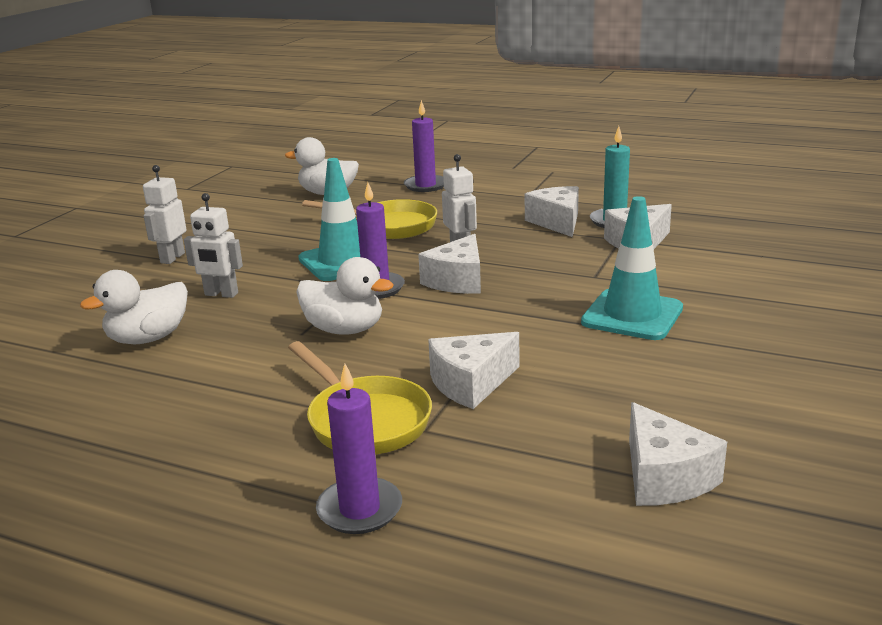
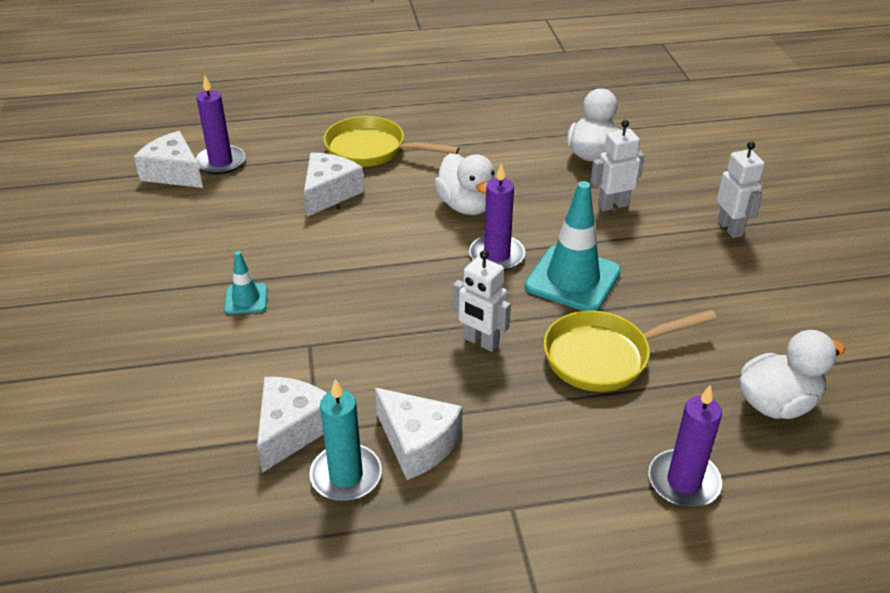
camera: 145 degrees right, 15 degrees up
(345, 329) = (466, 206): white duck -> white duck turned 105 degrees counterclockwise
(359, 509) = (324, 112): purple candle -> purple candle (221, 162)
(457, 281) = (435, 290): white cheese -> none
(632, 315) = (246, 299): turquoise traffic cone -> turquoise traffic cone, size x0.51

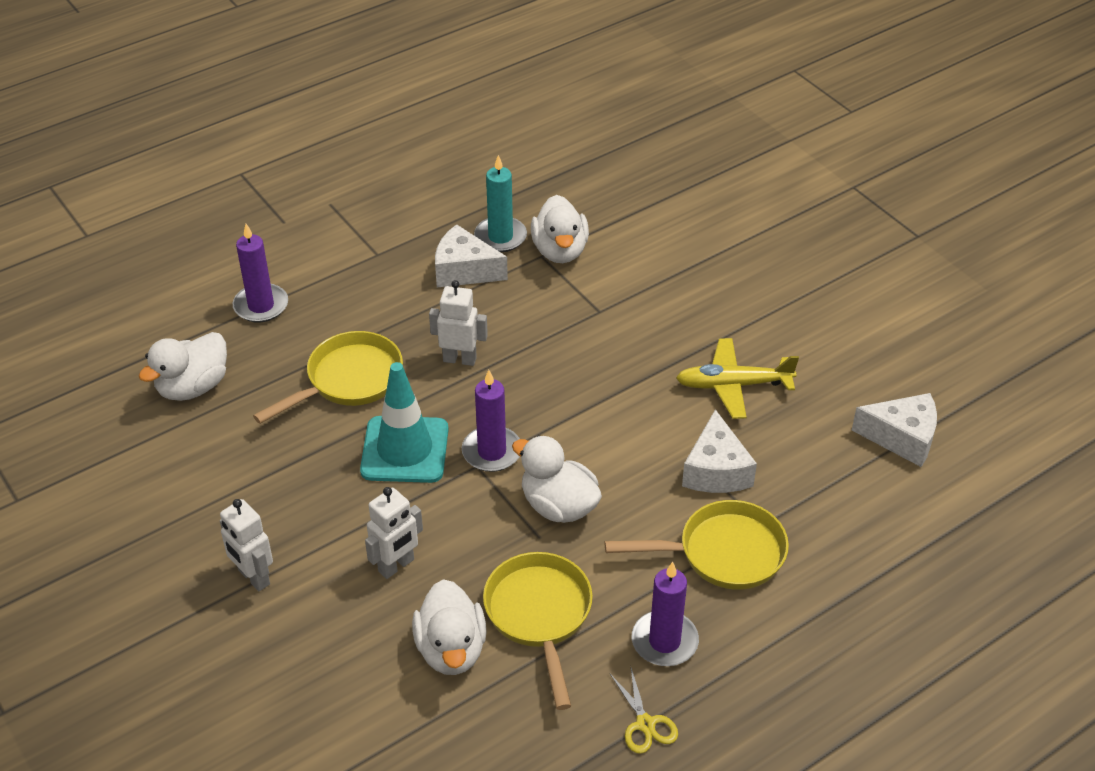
camera: 155 degrees right, 5 degrees up
(221, 162) = (871, 470): purple candle -> purple candle (664, 641)
(246, 299) = (686, 330): turquoise traffic cone -> none
(255, 243) = (733, 385): none -> yellow plane
(292, 430) = (560, 251): white cheese -> white duck
(490, 96) = (645, 724): none -> yellow scissors
(522, 154) = (539, 615): none -> yellow pan

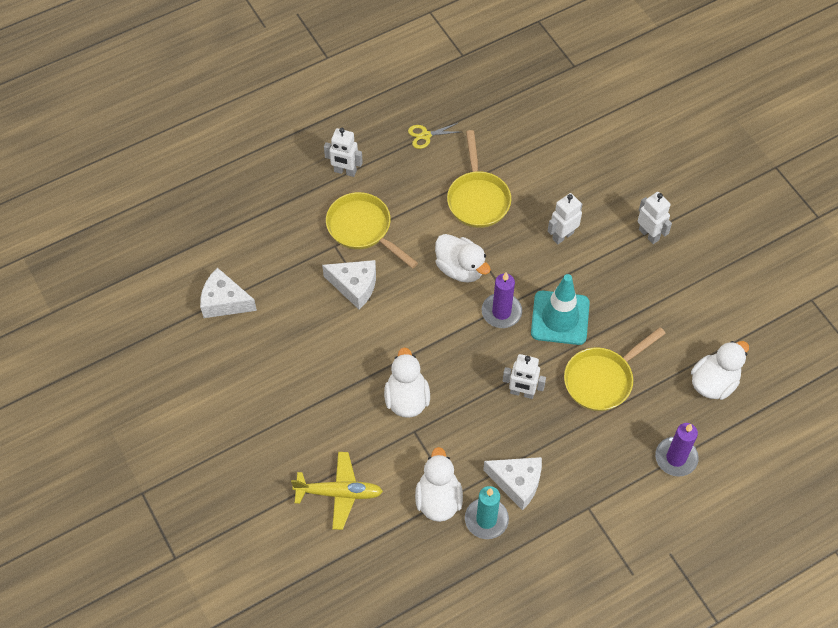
camera: 175 degrees left, 15 degrees up
(451, 649) = (529, 183): white duck -> white duck (407, 398)
(645, 724) = (425, 135): yellow scissors -> yellow scissors turned 90 degrees counterclockwise
(664, 641) = (407, 178): purple candle -> none
(716, 470) = (355, 286): white cheese -> white cheese turned 105 degrees clockwise
(723, 553) = (363, 229): yellow pan -> yellow pan turned 45 degrees clockwise
(733, 385) = (328, 354): yellow plane -> yellow plane (339, 493)
(776, 646) = (345, 171): none -> white robot

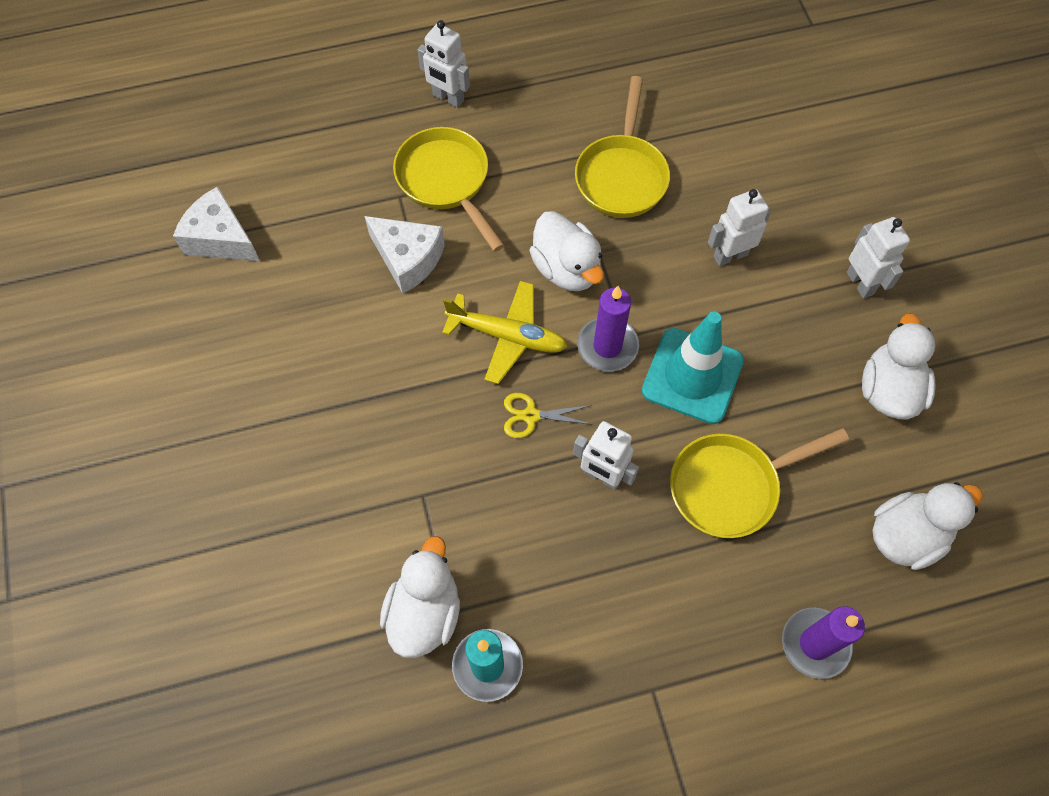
camera: 15 degrees right, 5 degrees up
(339, 493) = (281, 562): yellow plane -> yellow plane (508, 336)
(407, 398) = (428, 442): white duck -> white duck (888, 390)
(425, 135) = (575, 74): yellow scissors -> yellow scissors (530, 415)
(517, 483) = (553, 618): white cheese -> none

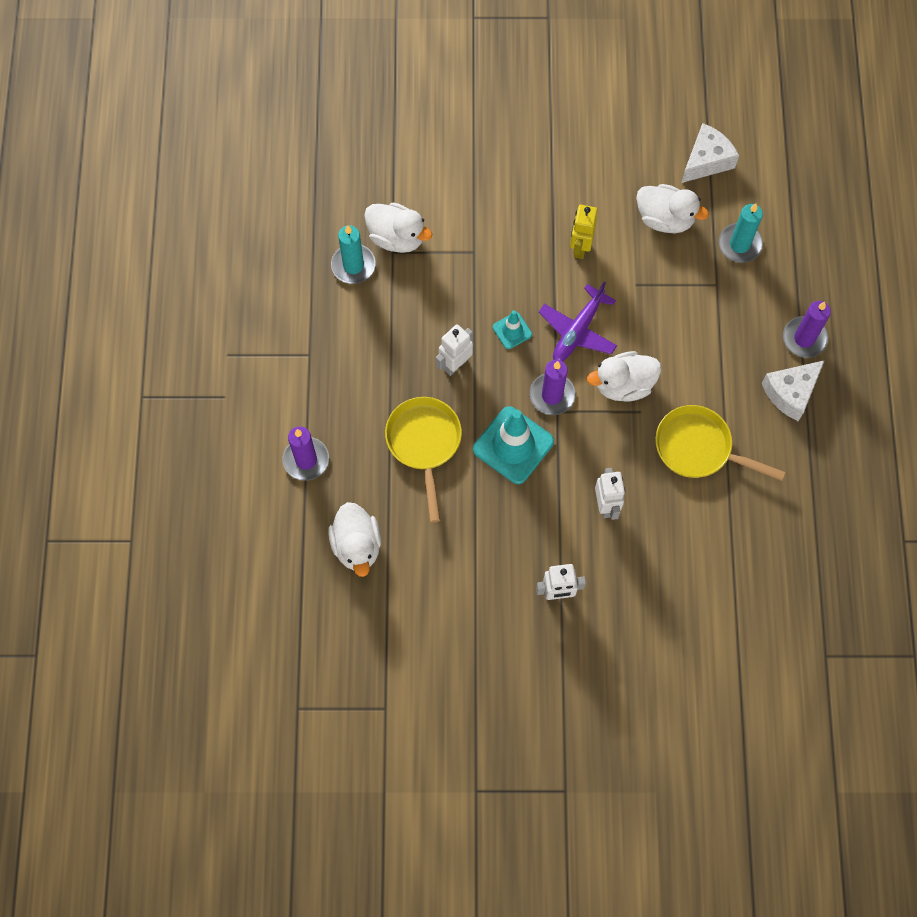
camera: 105 degrees right, 5 degrees up
(337, 182) = (739, 244): none -> turquoise candle
(383, 359) = (580, 247): none -> yellow robot
(408, 259) = (658, 279): white cheese -> white cheese (790, 393)
(446, 182) = (722, 319): yellow pan -> none
(448, 98) = (804, 338): white robot -> purple candle
(508, 336) = (577, 331): yellow plane -> purple plane
(530, 415) = (512, 331): yellow scissors -> turquoise traffic cone
(888, 390) = (465, 578): white duck -> white duck (665, 218)

